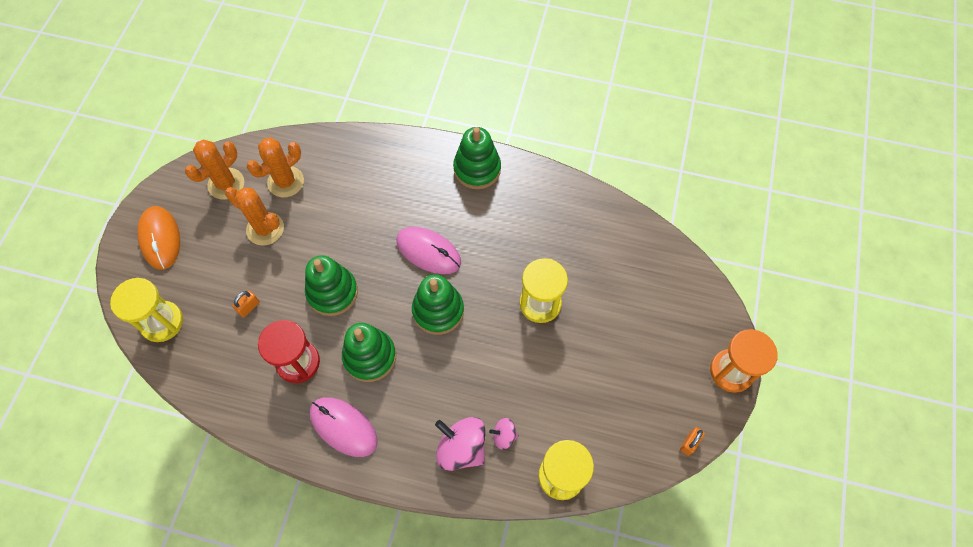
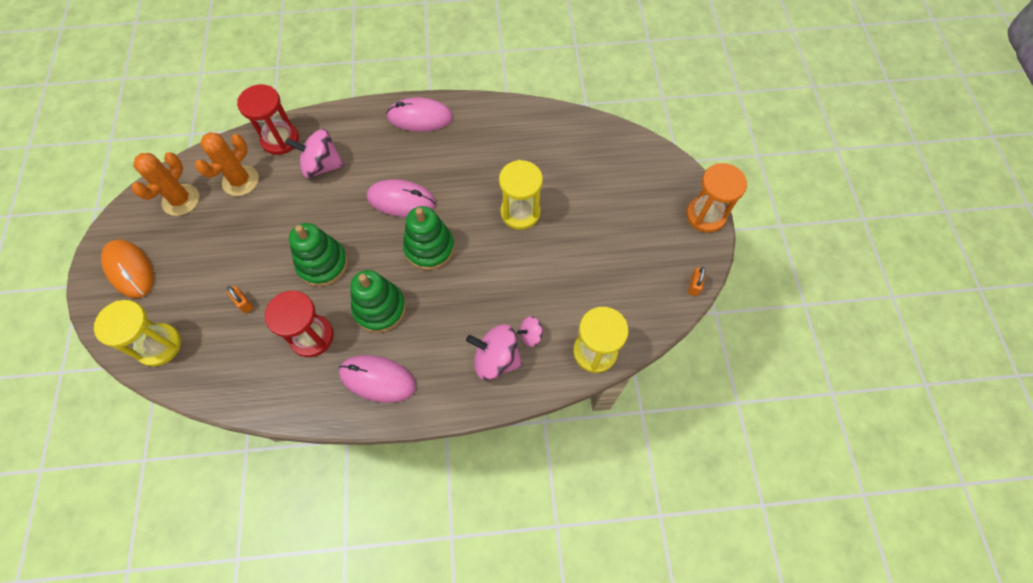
camera: 20 degrees left, 0 degrees up
(249, 307) = (244, 303): orange padlock -> orange padlock turned 60 degrees counterclockwise
(265, 229) = (235, 228): orange cactus -> none
(336, 150) = (280, 139): none -> red hourglass
(365, 190) = (322, 166): none -> pink spinning top
(477, 169) = (420, 117): green stacking toy -> pink mouse

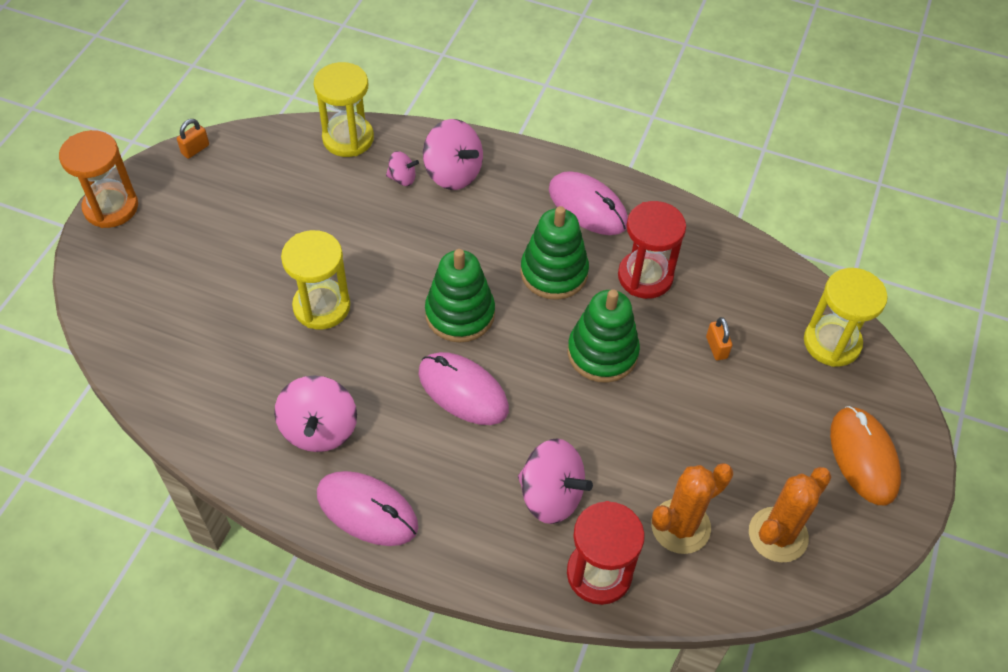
camera: 155 degrees left, 10 degrees down
(472, 144) = (319, 429): none -> pink spinning top

